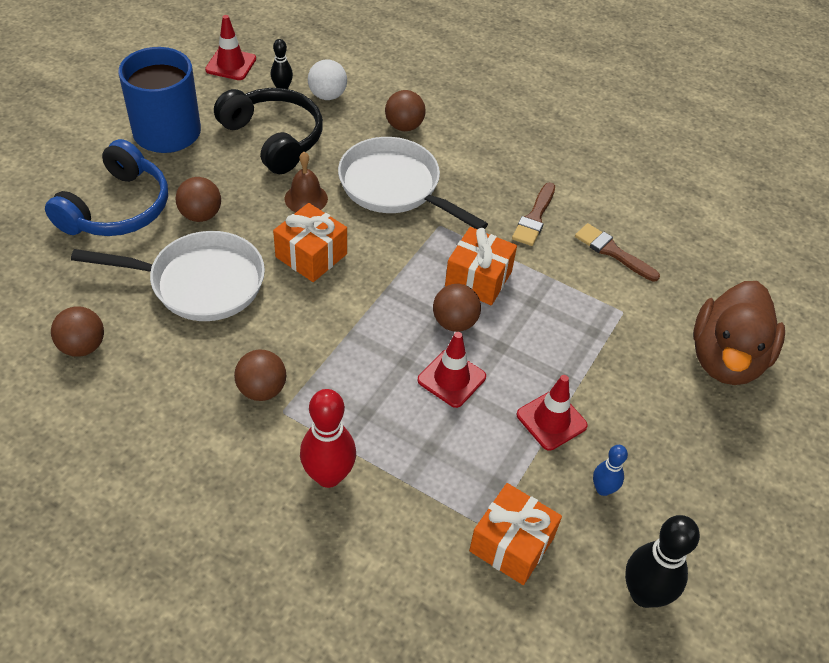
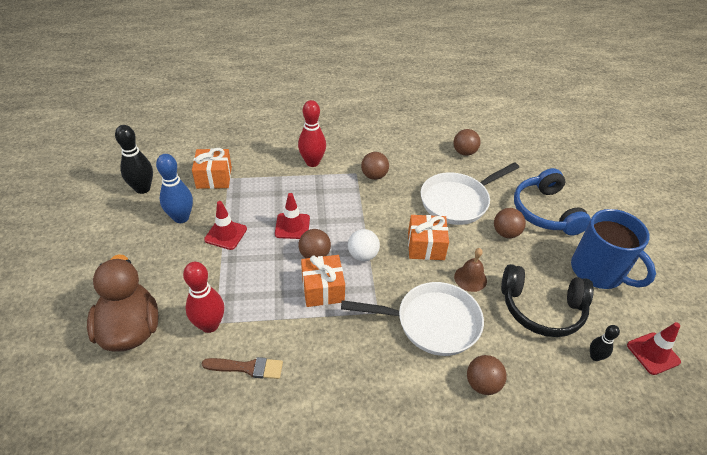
camera: 145 degrees right, 5 degrees down
(327, 95) = (562, 374): white ball -> white ball (363, 255)
(534, 218) = (321, 361): brown brush -> none
(603, 489) = (181, 218): blue bowling pin -> blue bowling pin, size x1.80
(632, 313) = (209, 325): none -> red bowling pin

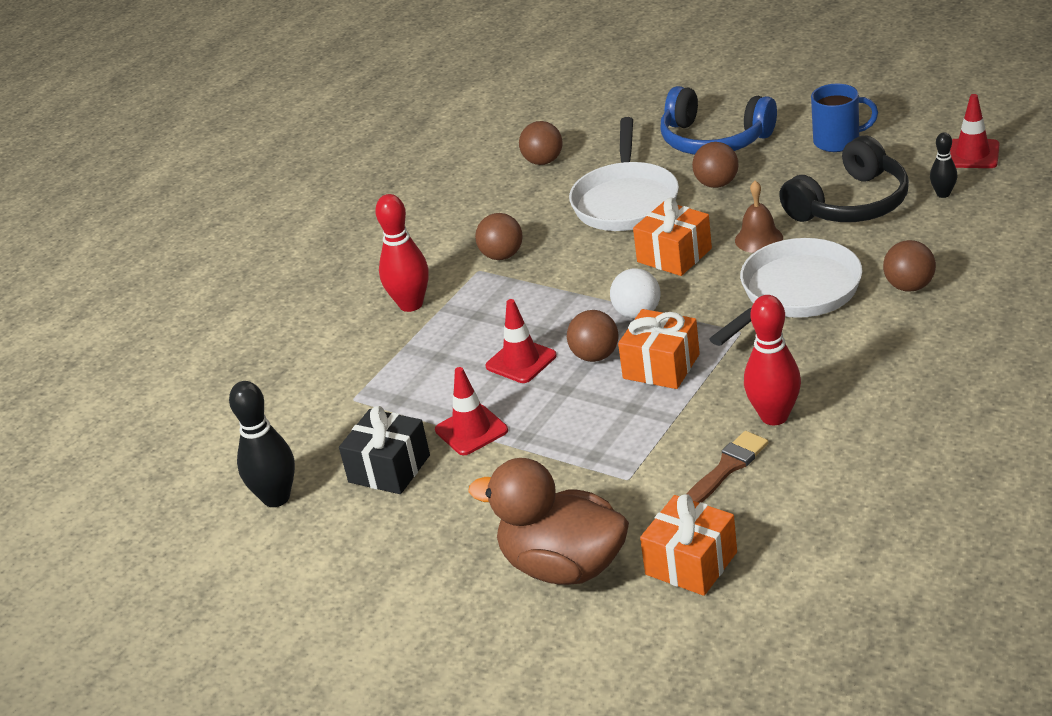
camera: 45 degrees left, 10 degrees down
(181, 218) = (389, 469): blue bowling pin -> black gift
(209, 325) = (626, 486): red bowling pin -> red bowling pin (774, 416)
(214, 178) = (335, 413): orange gift -> orange gift (691, 563)
(598, 271) = (838, 141): blue mug -> blue mug, size x0.62

